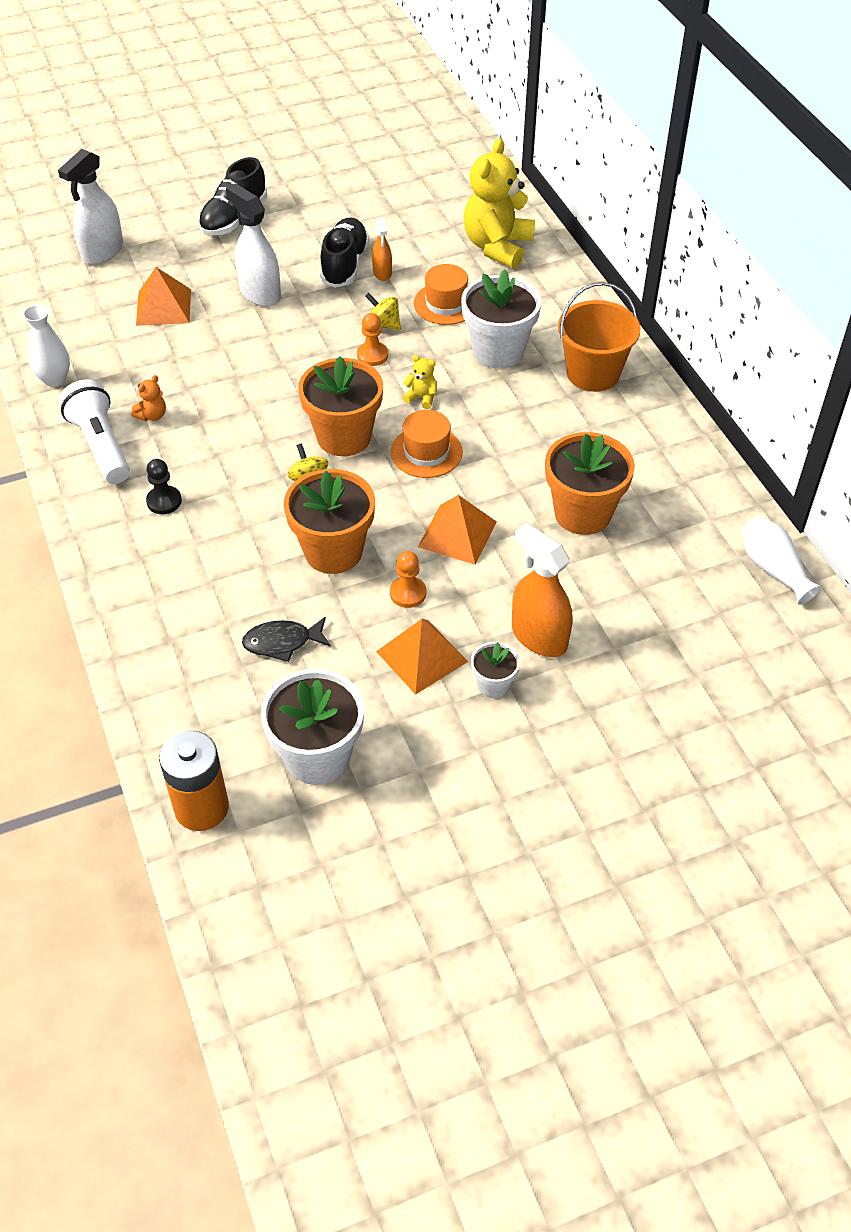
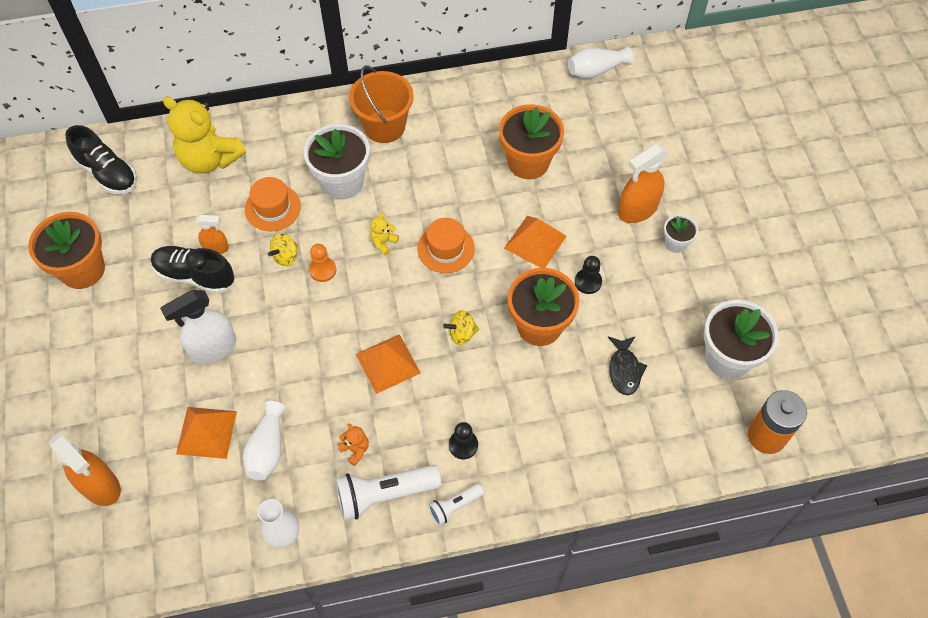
camera: 80 degrees left, 10 degrees up
(89, 503) = (454, 506): none -> white flashlight
(102, 252) = (100, 486): white spray bottle -> orange spray bottle
(148, 351) = (267, 449): none -> white vase
(234, 218) = (90, 360): black shoe -> black shoe (107, 173)
(344, 437) = (416, 303): orange flower pot -> orange flower pot (82, 270)
(408, 593) = (588, 282): orange pawn -> black pawn
(422, 656) = (647, 282): orange pyramid -> orange pyramid (388, 363)

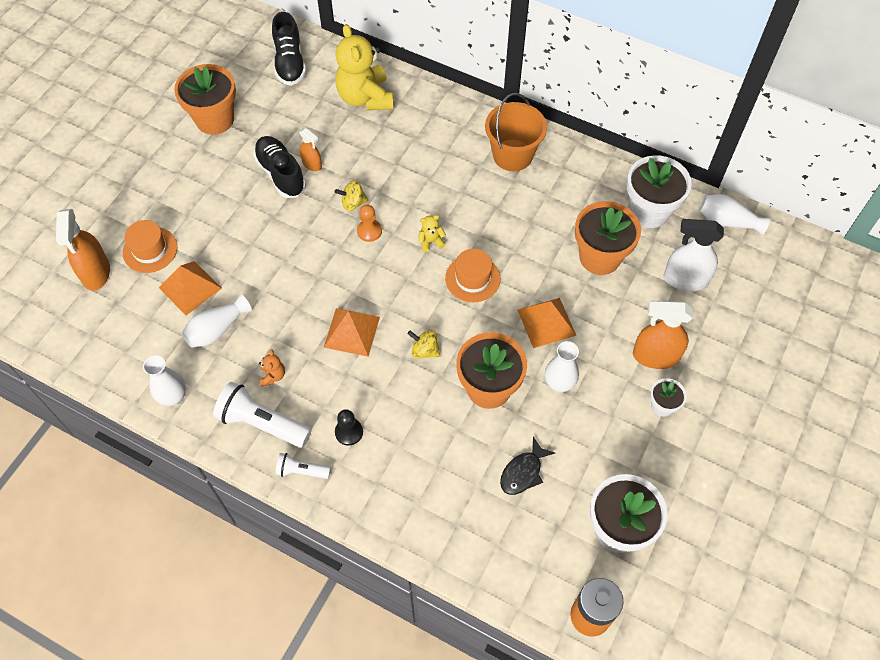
camera: 40 degrees right, 0 degrees up
(213, 348) = (246, 233): white spray bottle -> white spray bottle (685, 279)
(272, 208) = (376, 162): orange hat -> orange hat (150, 250)
(342, 182) = (443, 176): white flower pot -> white flower pot (649, 211)
(588, 282) = (559, 383): black pawn -> white vase

